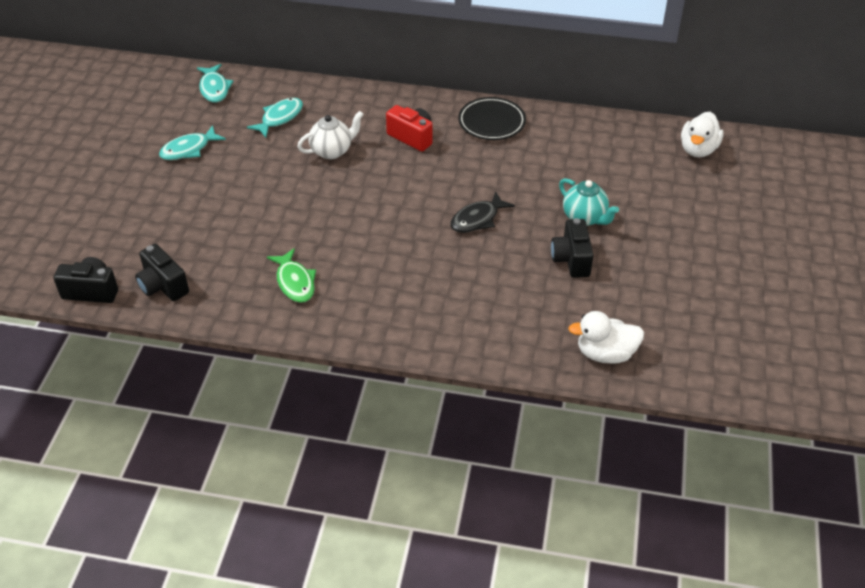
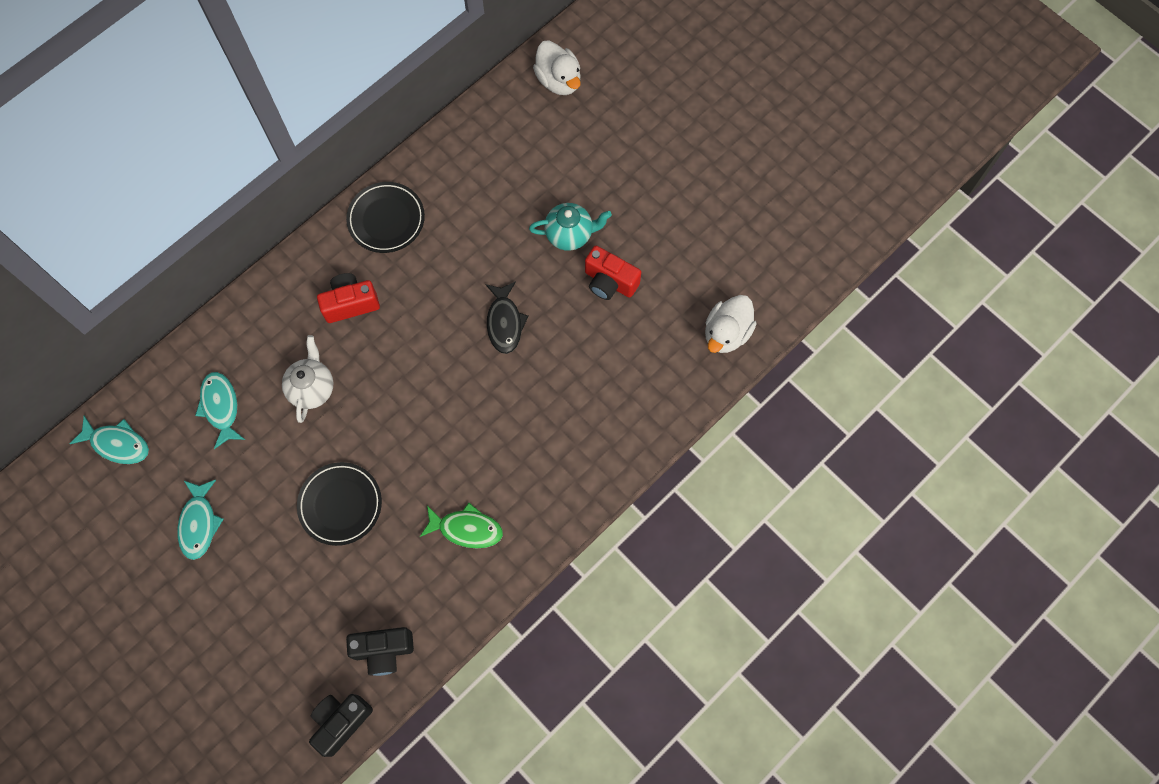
camera: 55 degrees left, 25 degrees up
(258, 207) = (340, 504): none -> black plate
(571, 259) = (609, 282): black camera -> red camera

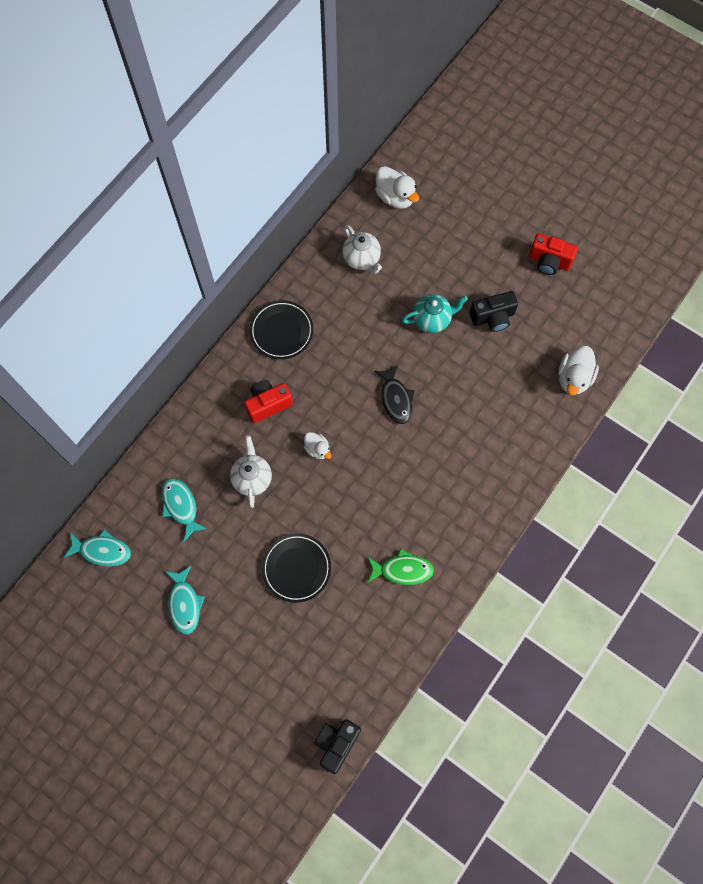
camera: 10 degrees left, 0 degrees up
(383, 651) = (358, 680): black camera -> black camera (493, 318)
(397, 367) = (317, 449): none -> white duck
(502, 148) = (362, 259): none -> white teapot
(609, 282) = (472, 352): red camera -> red camera (549, 261)

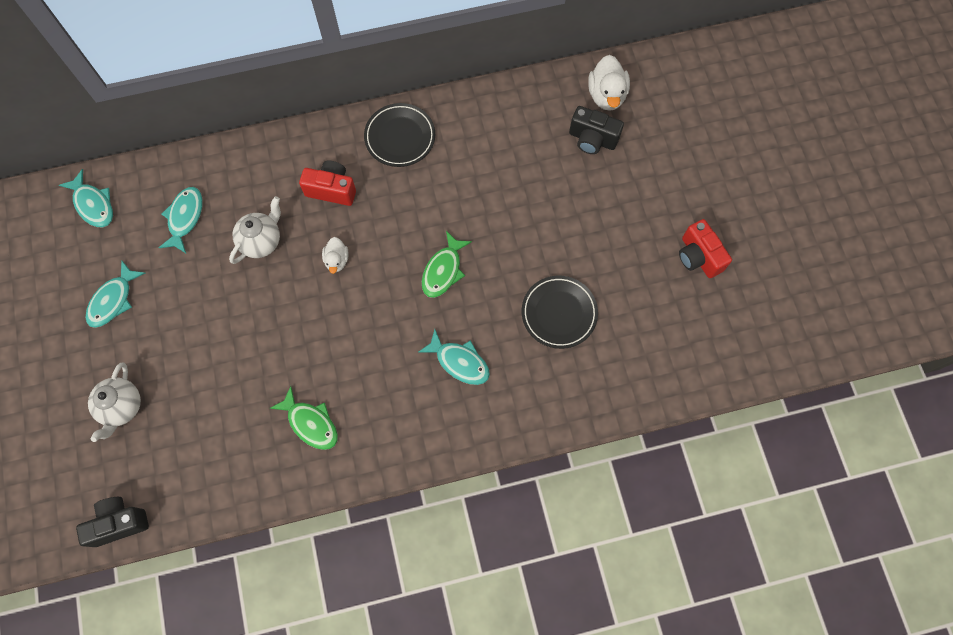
camera: 40 degrees right, 0 degrees up
(296, 568) = (226, 346): black plate -> black plate (559, 313)
(362, 259) = (526, 127): white teapot -> white teapot (122, 407)
(396, 399) = (443, 270): black fish -> green fish
(432, 319) = (540, 226): turquoise teapot -> none
(461, 450) = (459, 362): none -> turquoise fish
(493, 318) = (597, 267): black camera -> black camera (592, 139)
(573, 378) = (623, 380): white duck -> none

